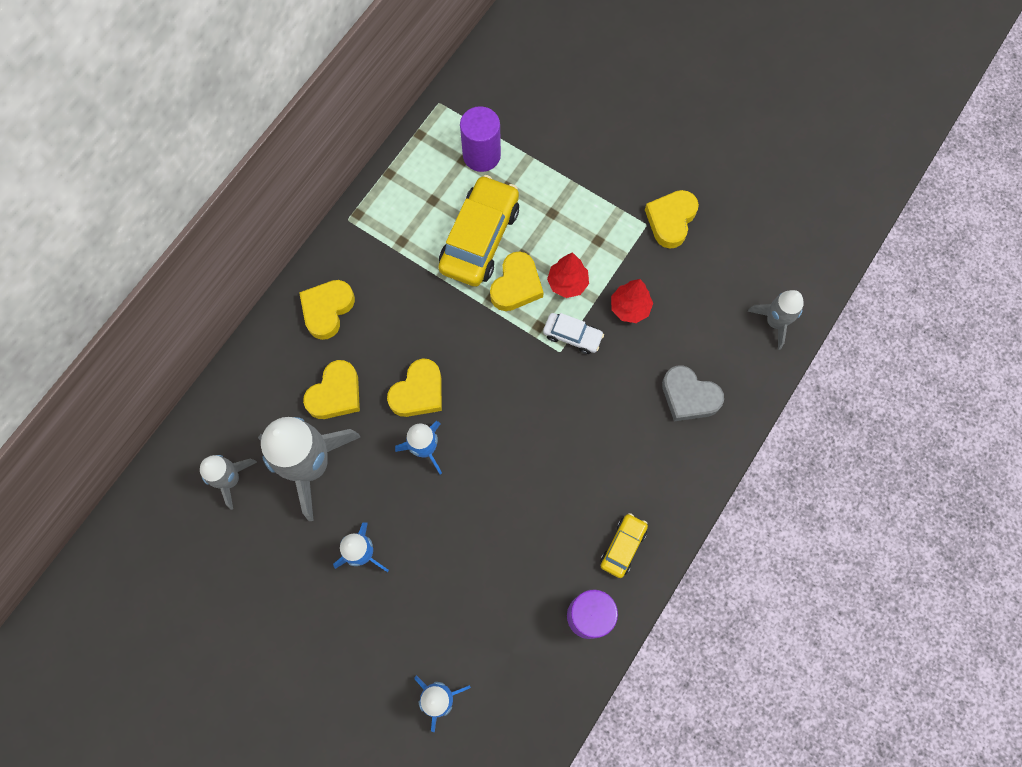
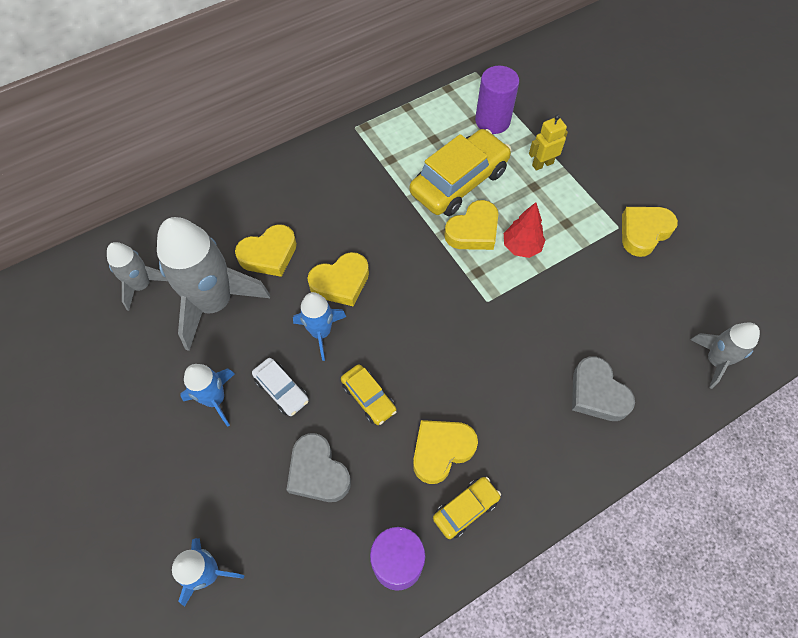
camera: 25 degrees right, 10 degrees down
(327, 310) = (299, 187): yellow heart -> yellow heart (441, 450)
(486, 574) = (318, 472): none -> grey heart
(498, 489) = (369, 397): none -> yellow car
(550, 185) = (542, 164): none -> yellow robot
(572, 335) = (505, 292): white car -> white car (282, 390)
(629, 308) = (571, 290): red tree -> none

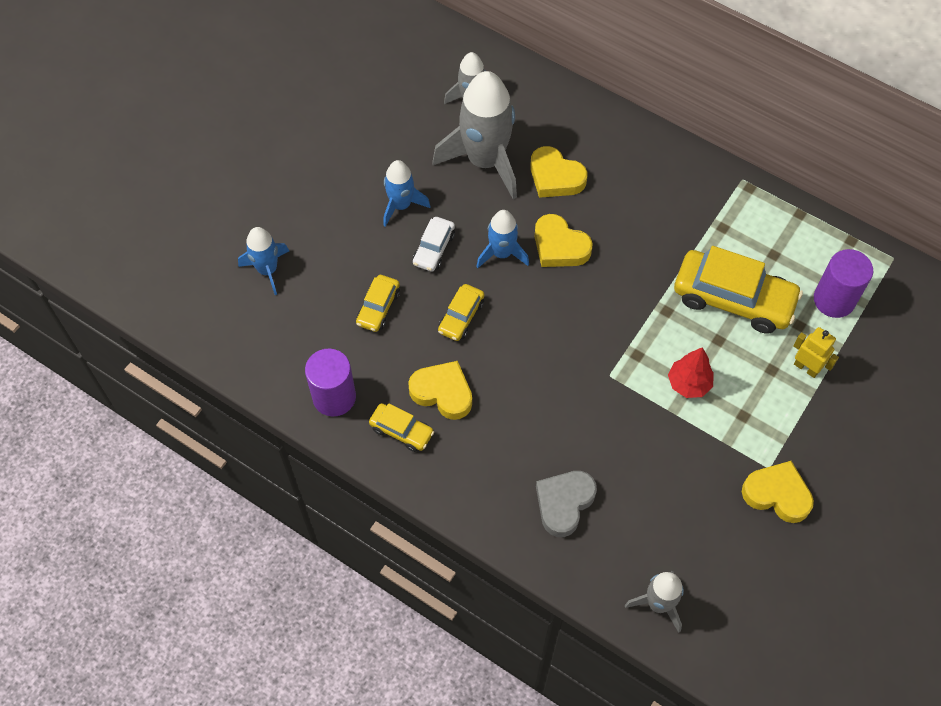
camera: 65 degrees right, 0 degrees up
(318, 472) = (378, 307): grey heart -> yellow car
(473, 231) = (682, 334): yellow heart -> none

